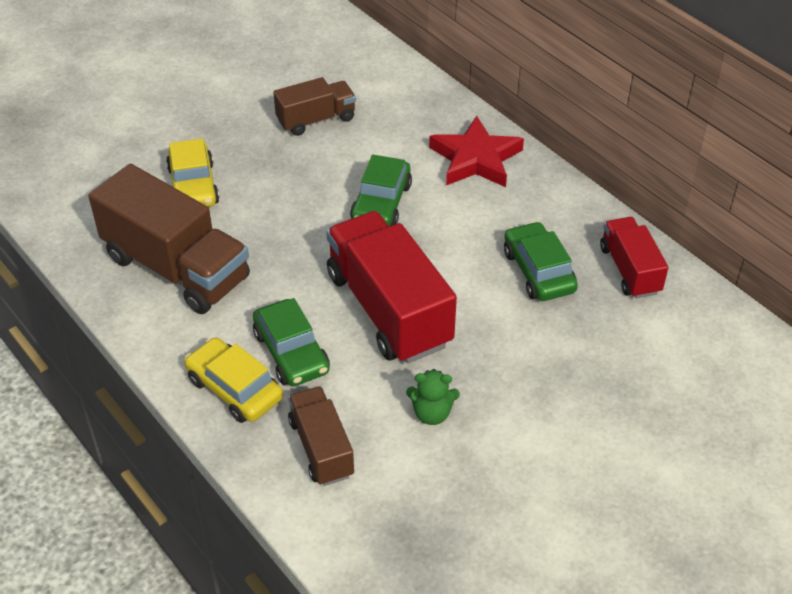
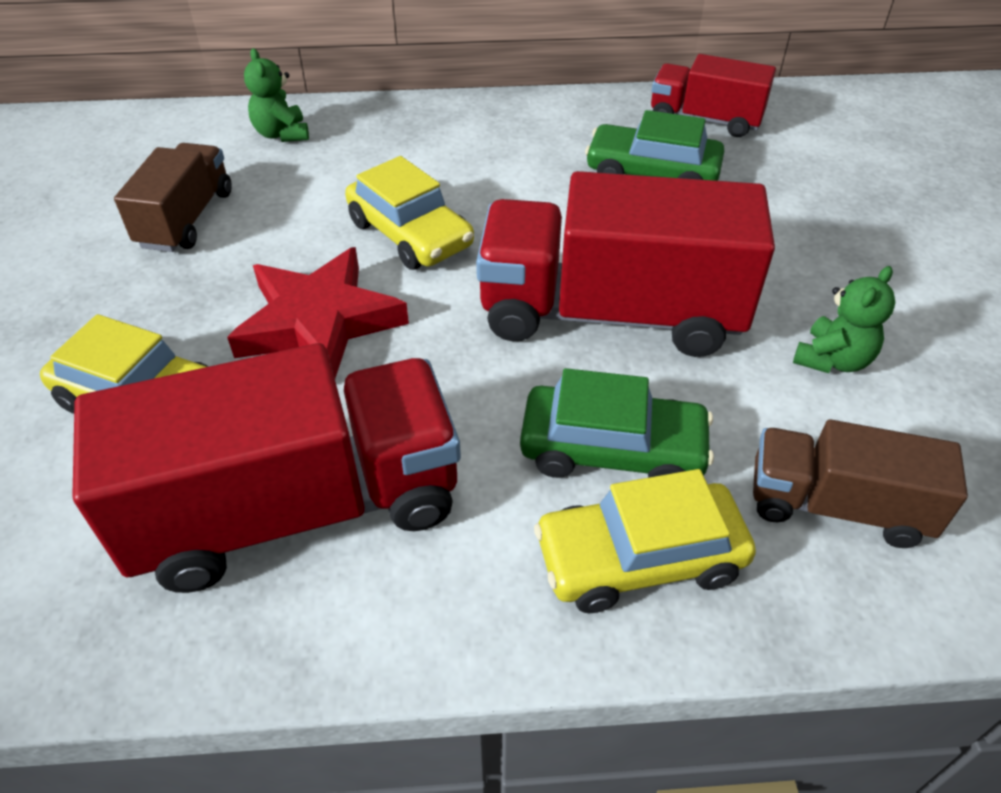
camera: 55 degrees left, 0 degrees up
(176, 268) = (298, 508): brown truck -> red truck
(381, 203) = (410, 234): green car -> yellow car
(418, 105) = (282, 134): none -> green teddy bear
(475, 159) = (424, 136): red star -> red star (319, 322)

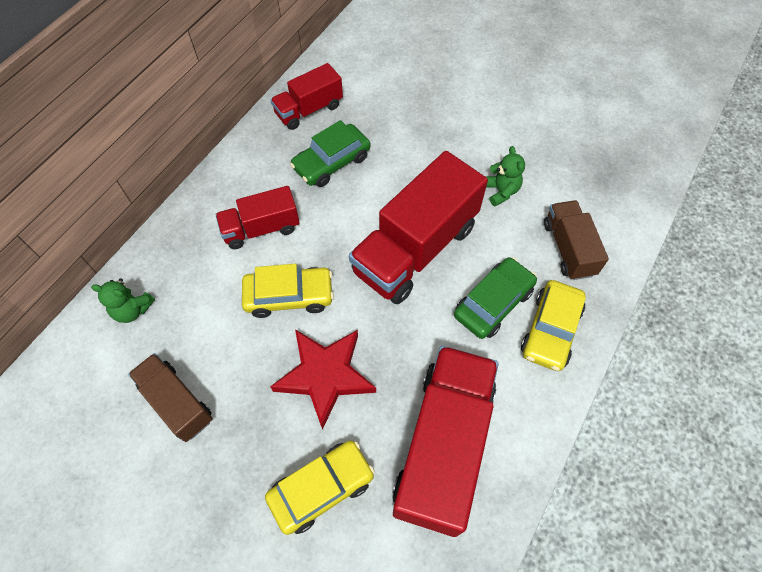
camera: 55 degrees left, 15 degrees up
(484, 167) = (261, 228): none -> red truck
(836, 506) = (568, 248): brown truck -> brown truck turned 120 degrees clockwise

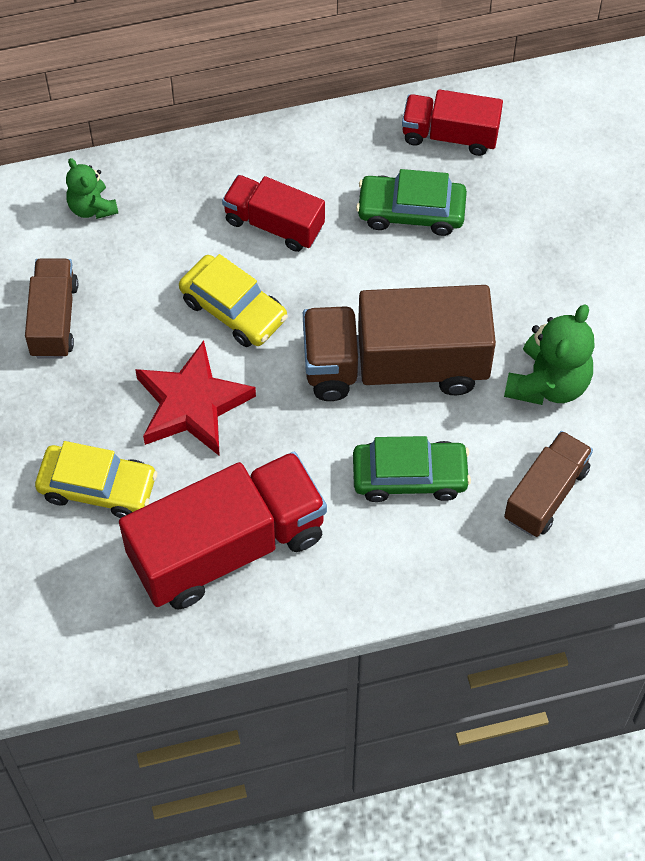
camera: 45 degrees right, 0 degrees up
(415, 249) = (395, 365): red truck -> brown truck
(501, 191) = (548, 383): green teddy bear -> green teddy bear, size x1.64
(550, 330) = (433, 546): yellow car -> none

